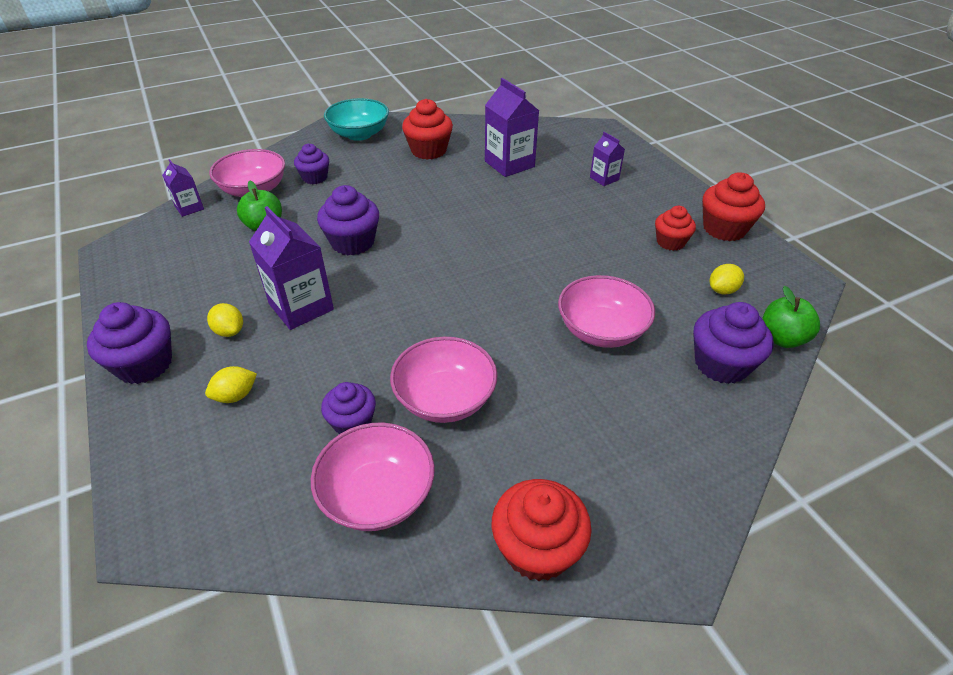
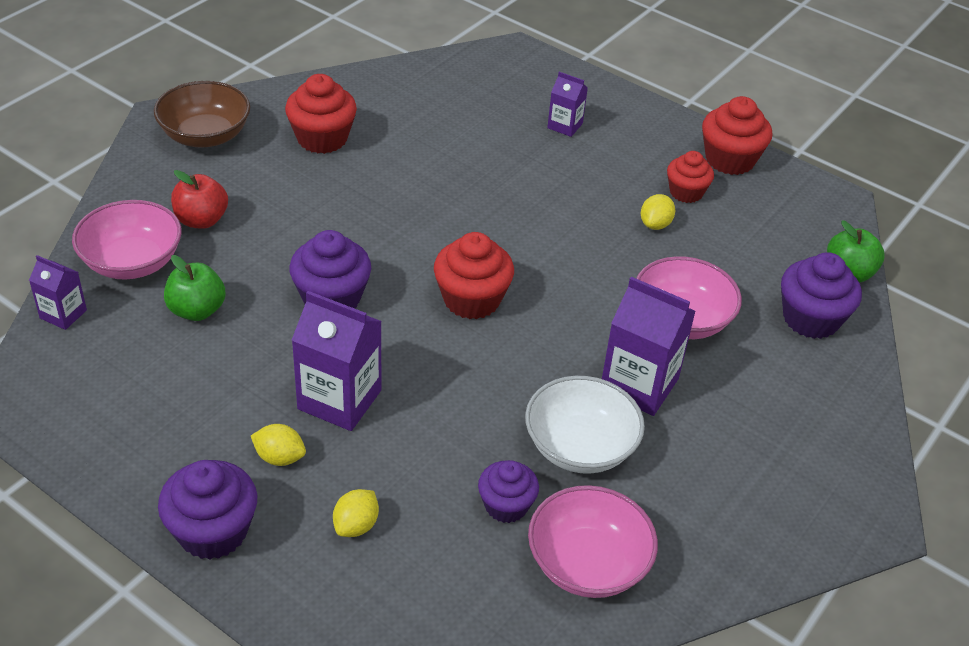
camera: 30 degrees left, 0 degrees up
(315, 178) = (201, 220): purple cupcake -> red apple
(359, 134) = (205, 135): turquoise bowl -> brown bowl
(445, 399) = (580, 447): pink bowl -> white bowl
(509, 164) = (440, 133): purple carton -> purple carton (639, 385)
(537, 548) = (760, 552): red cupcake -> red cupcake (471, 299)
(722, 290) = (768, 236): yellow lemon -> yellow lemon (655, 224)

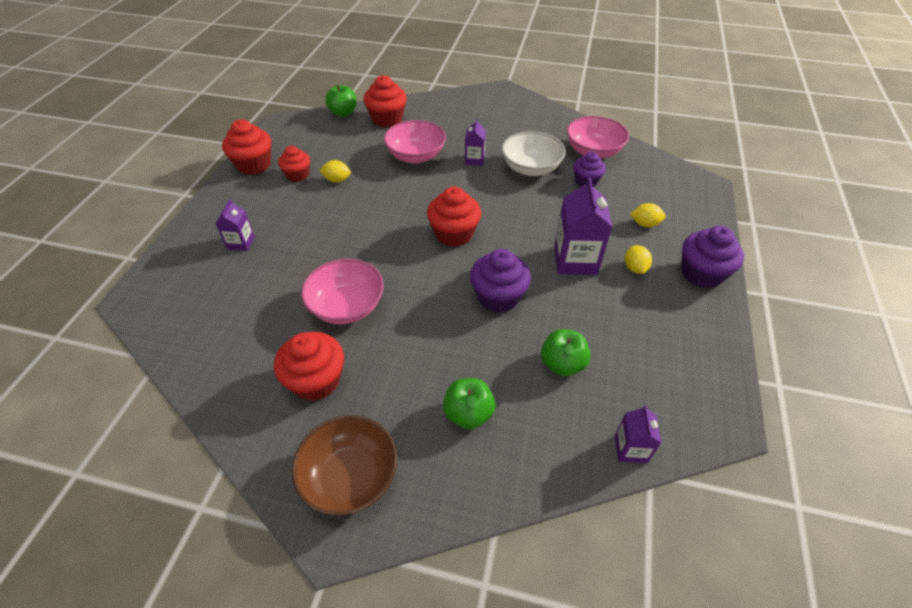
camera: 110 degrees left, 5 degrees up
(132, 262) = (546, 435): pink bowl -> pink bowl (347, 306)
(201, 220) = (468, 413): red apple -> green apple
(639, 385) = (474, 159): purple carton -> purple carton, size x0.55
(811, 319) = (387, 119): purple cupcake -> red cupcake

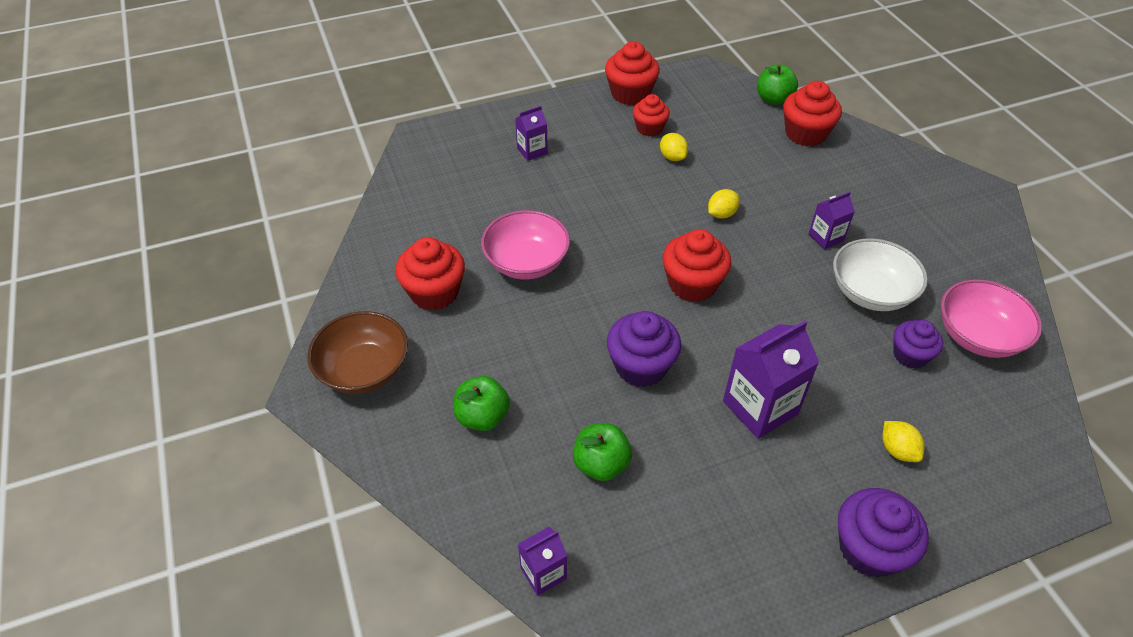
camera: 55 degrees right, 0 degrees up
(416, 156) = (774, 189): pink bowl -> none
(634, 268) = (806, 471): yellow lemon -> yellow lemon (721, 214)

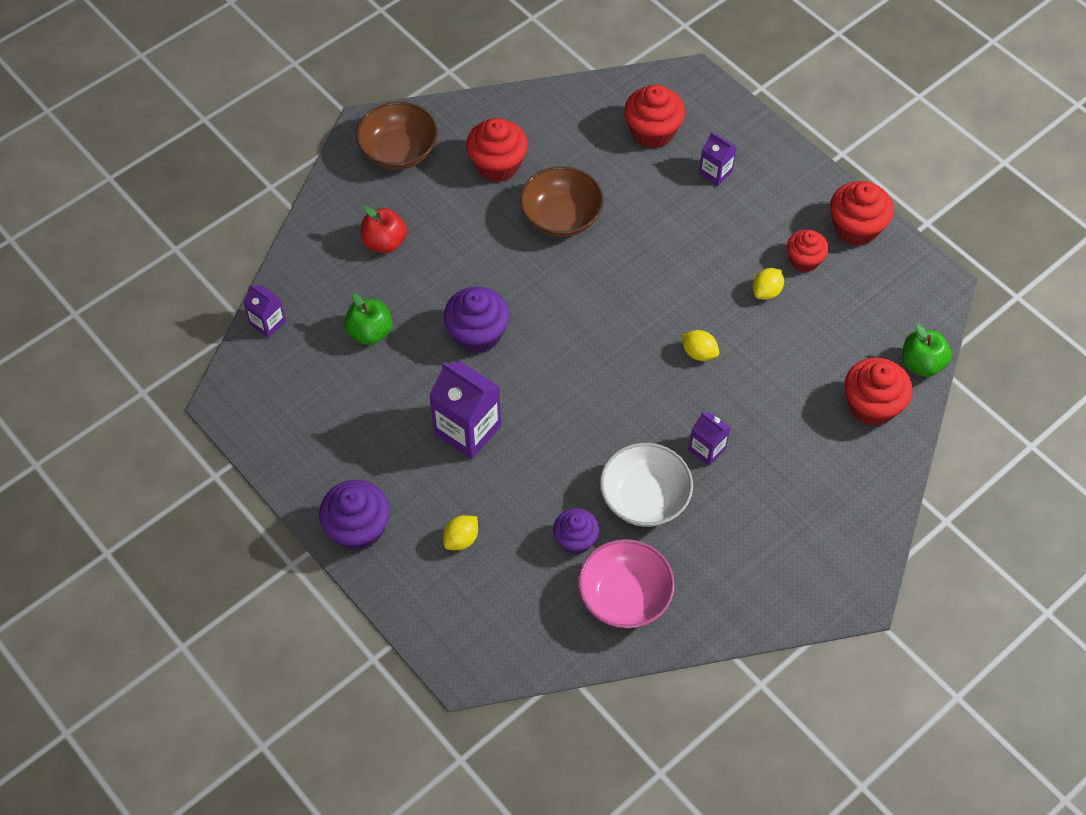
camera: 70 degrees right, 10 degrees up
(482, 417) = (384, 242): green apple -> red apple
(526, 262) = (561, 217): pink bowl -> brown bowl
(692, 284) = (590, 350): red cupcake -> red cupcake (652, 132)

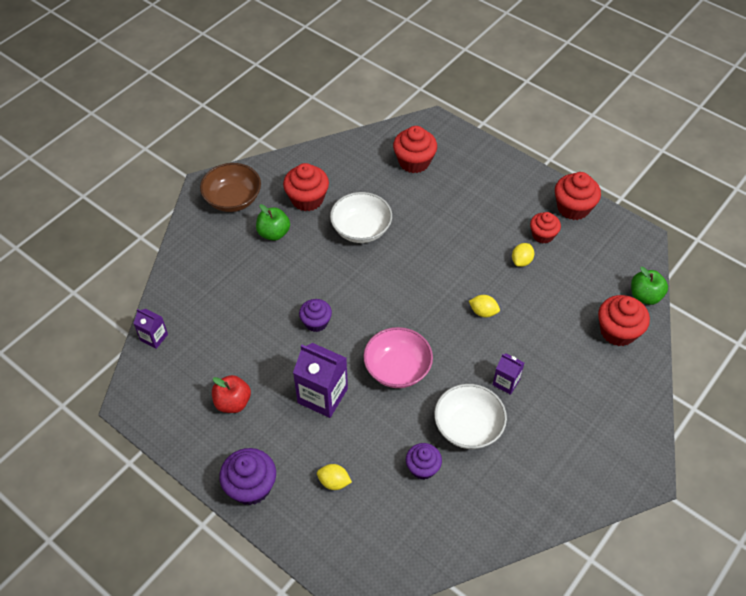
camera: 10 degrees left, 5 degrees down
(370, 332) = (234, 333): green apple -> green apple (274, 233)
(384, 242) = (234, 265): red apple -> red apple (233, 402)
(461, 539) = (334, 482): yellow lemon -> yellow lemon turned 75 degrees clockwise
(477, 334) = (316, 322): purple cupcake -> purple cupcake, size x0.65
(561, 217) = (361, 229): brown bowl -> white bowl
(624, 596) = (470, 506): pink bowl -> pink bowl (397, 369)
(715, 173) = (465, 183): purple carton -> none

